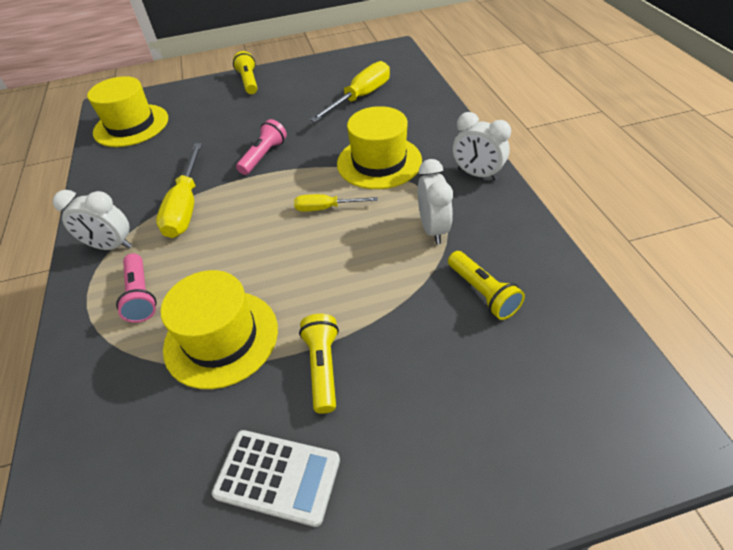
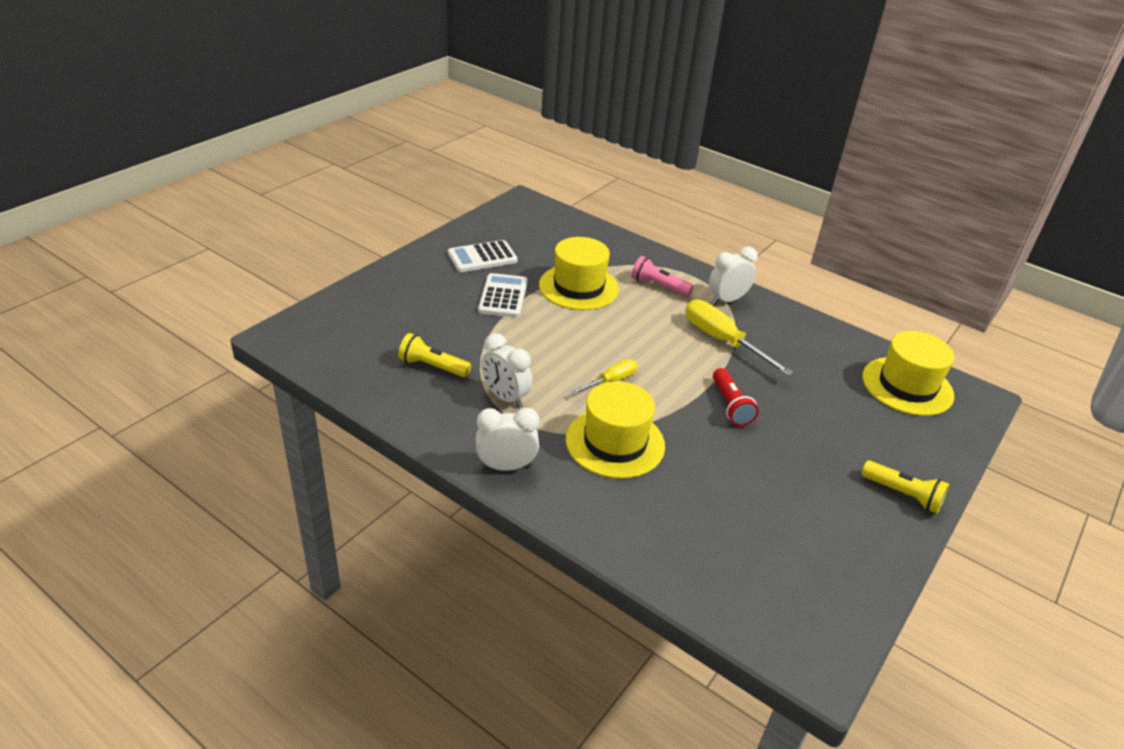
camera: 135 degrees right, 10 degrees down
(264, 156) = (730, 405): pink flashlight -> red flashlight
(323, 367) = (503, 296): yellow flashlight -> white calculator
(361, 97) = (737, 526): yellow screwdriver -> none

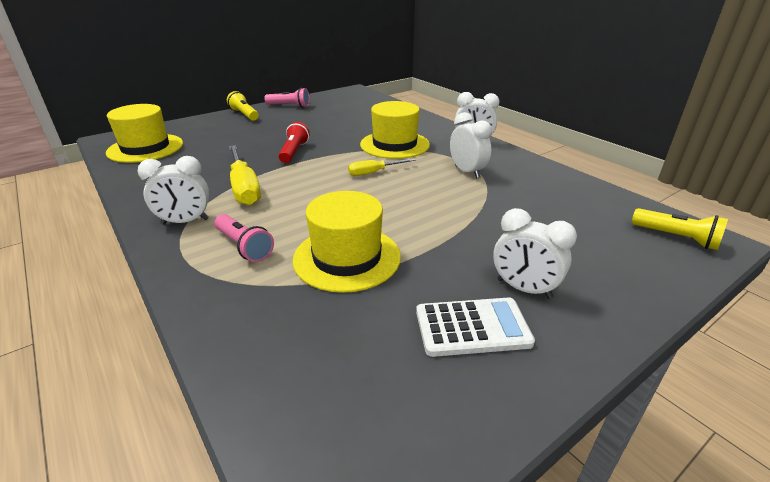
camera: 160 degrees left, 5 degrees down
(432, 366) = (532, 197): yellow flashlight -> yellow flashlight (676, 237)
(450, 281) = (524, 289): none -> white clock
(503, 296) = (451, 257): white calculator -> none
(869, 545) = (289, 106): none -> pink flashlight

